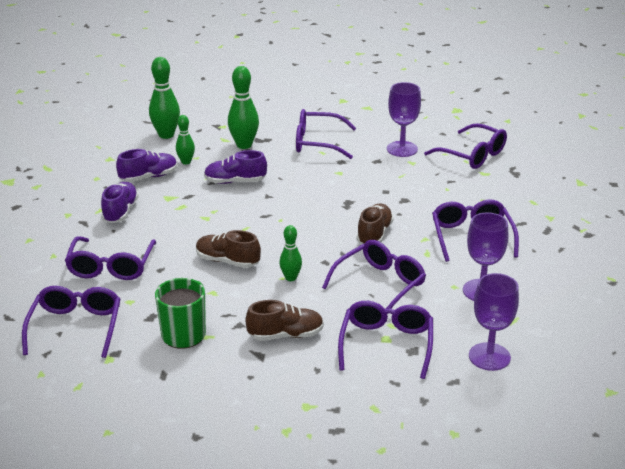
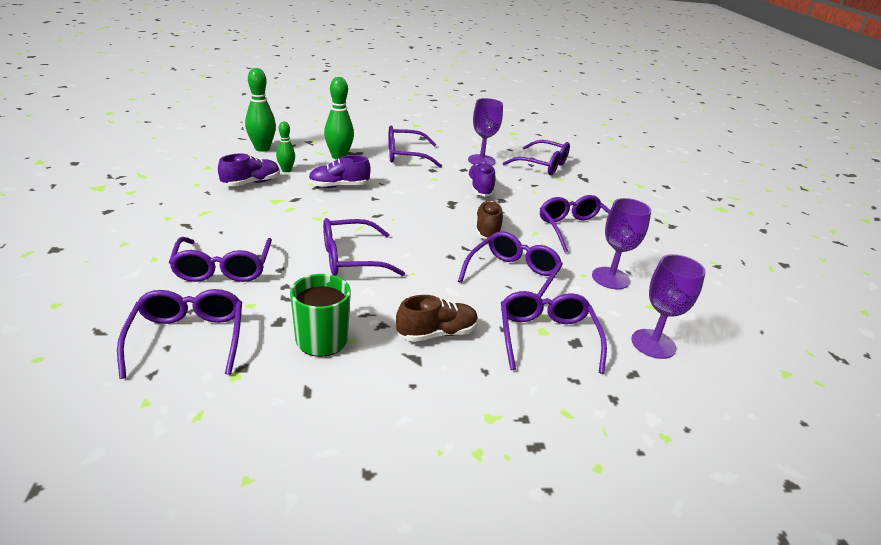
camera: 15 degrees left, 0 degrees up
(120, 211) = (226, 214): purple shoe -> purple shoe (479, 189)
(227, 261) = (351, 259): brown shoe -> purple glasses
(290, 278) = (422, 273): green bowling pin -> none

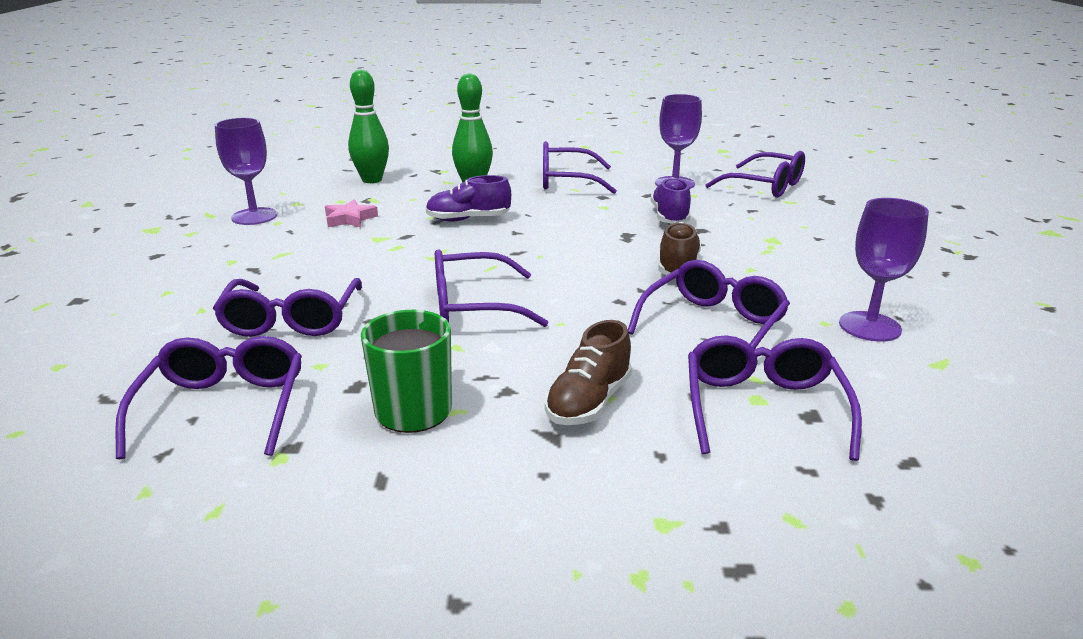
camera: 10 degrees right, 5 degrees down
(251, 183) = (350, 219): purple shoe -> pink star
(286, 170) = (399, 203): green bowling pin -> none
(437, 333) = (588, 402): brown shoe -> brown shoe turned 135 degrees clockwise
(576, 230) = (814, 264): purple glasses -> none
(653, 344) = (943, 418): purple goblet -> purple goblet (254, 216)

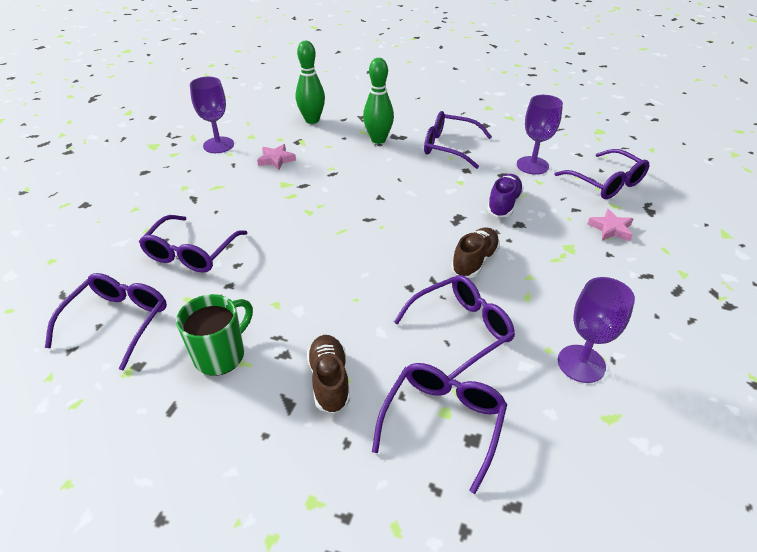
camera: 20 degrees right, 15 degrees up
(468, 219) = (354, 176): purple shoe -> none
(472, 306) = (308, 267): purple glasses -> none
(588, 402) = (329, 381): brown shoe -> brown shoe turned 120 degrees clockwise
(802, 219) = (611, 229): none -> pink star

